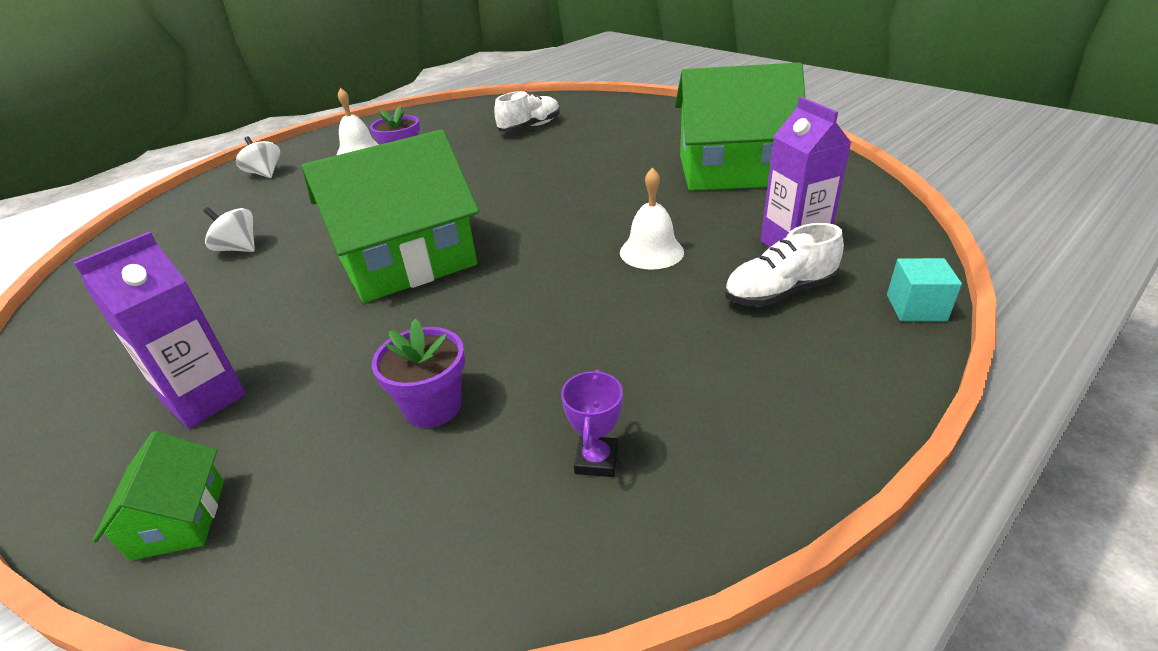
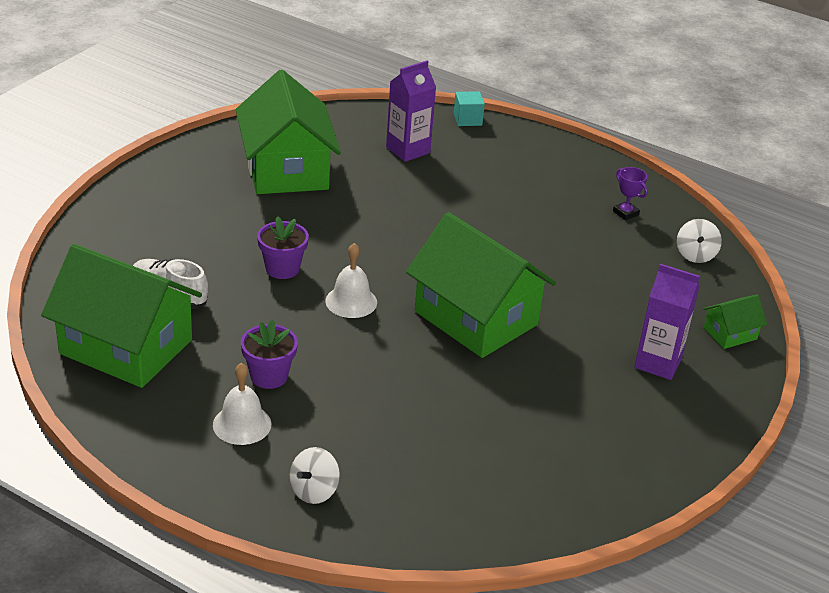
camera: 110 degrees left, 0 degrees up
(238, 248) = (485, 432): white spinning top -> white spinning top (695, 255)
(433, 407) = (618, 269): purple flower pot -> purple flower pot (282, 269)
(476, 117) = (126, 346): none -> green house
(596, 460) = (625, 213): purple trophy -> purple trophy turned 60 degrees clockwise
(651, 252) = (430, 204): white bell -> white bell (351, 301)
(779, 293) = (466, 158): white shoe -> none

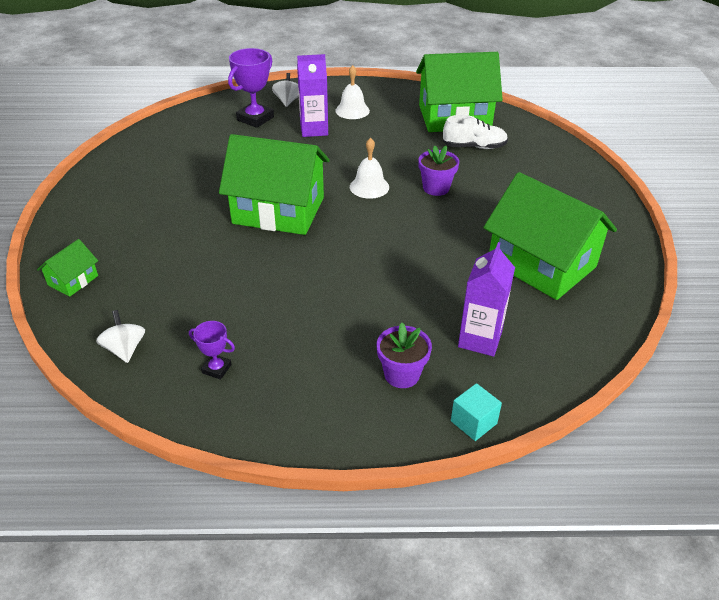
camera: 150 degrees right, 5 degrees up
(269, 376) = (366, 132): purple flower pot -> purple flower pot (402, 374)
(393, 475) = (255, 118): none -> purple trophy
(658, 363) = (127, 233): purple carton -> purple carton (314, 130)

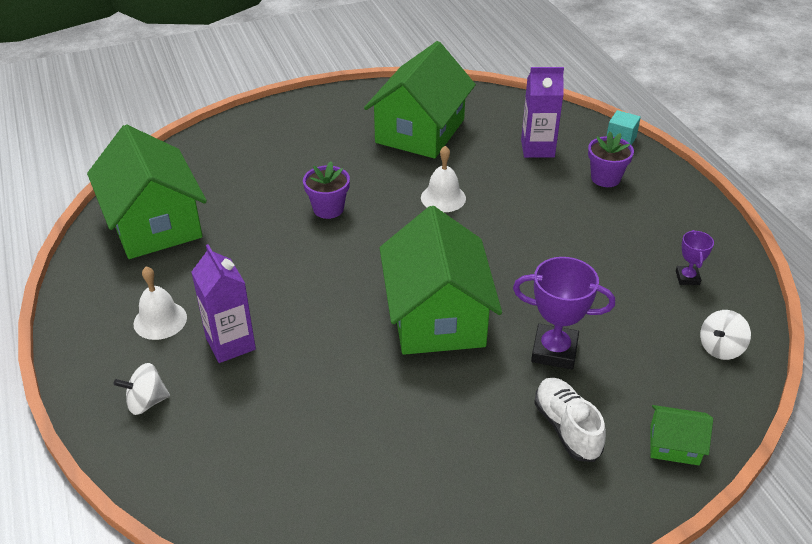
camera: 110 degrees left, 0 degrees up
(255, 118) = (217, 422): purple trophy -> purple trophy (554, 351)
(369, 187) = (350, 257): white bell -> white bell (443, 198)
(474, 147) = (226, 197): white shoe -> white shoe (566, 428)

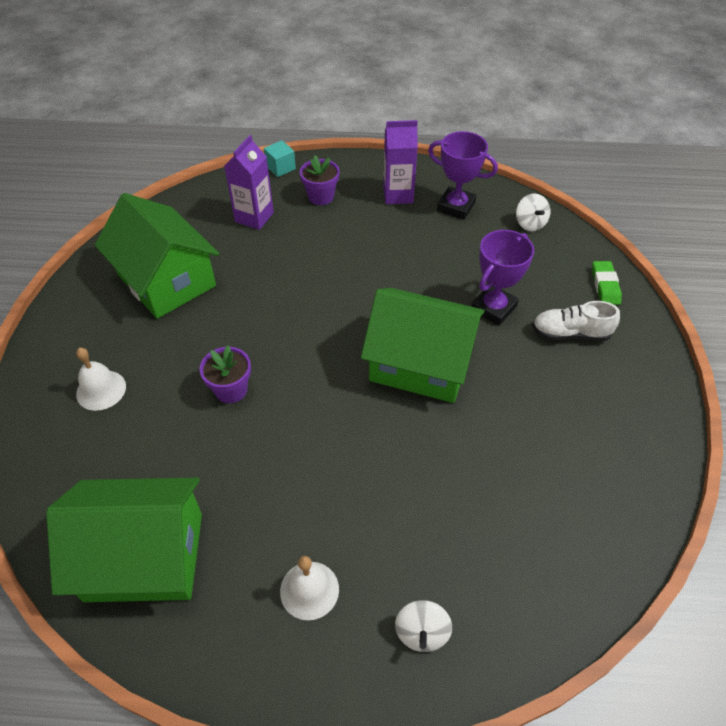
camera: 65 degrees left, 10 degrees up
(230, 344) = (376, 532): purple carton -> purple carton (398, 195)
(443, 198) = (275, 301): white bell -> white bell (101, 390)
(674, 445) = (605, 286): green house -> green eraser
(687, 278) = (456, 207): purple trophy -> purple trophy, size x1.86

